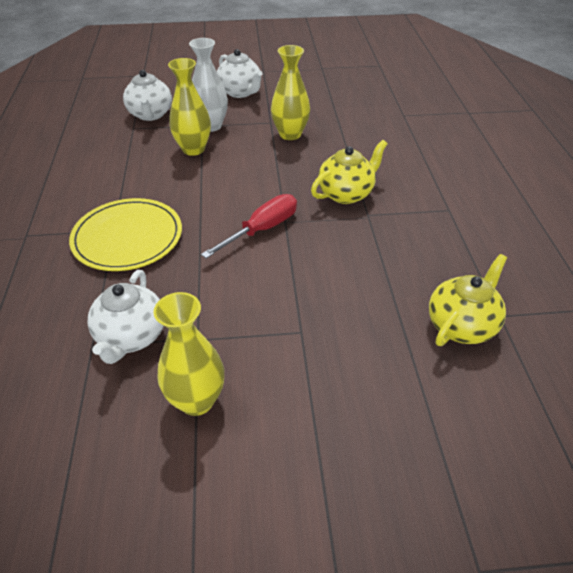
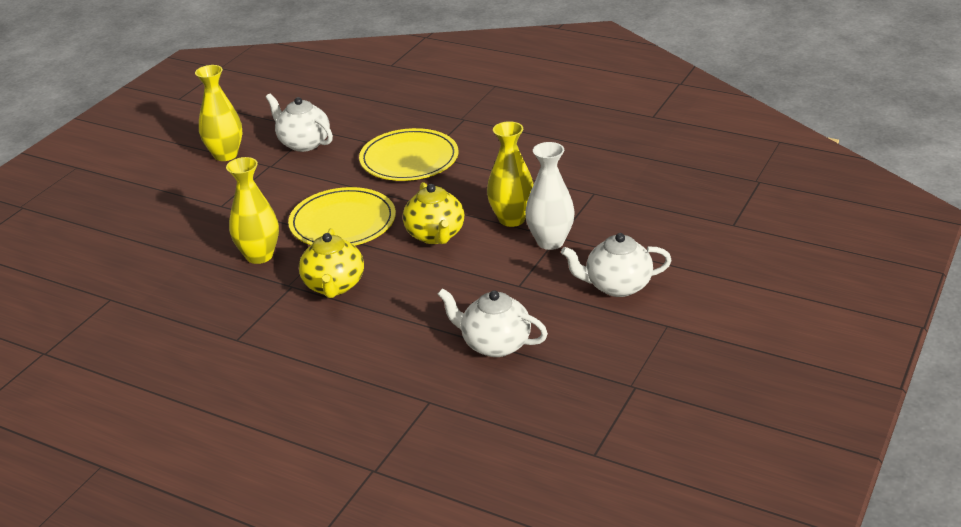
camera: 125 degrees right, 10 degrees down
(150, 115) = (615, 209): white teapot -> white teapot (494, 344)
(262, 229) = (343, 222): red screwdriver -> yellow plate
(290, 134) = (477, 290): yellow vase -> yellow vase (259, 256)
(461, 325) = (129, 276): yellow teapot -> yellow teapot (435, 235)

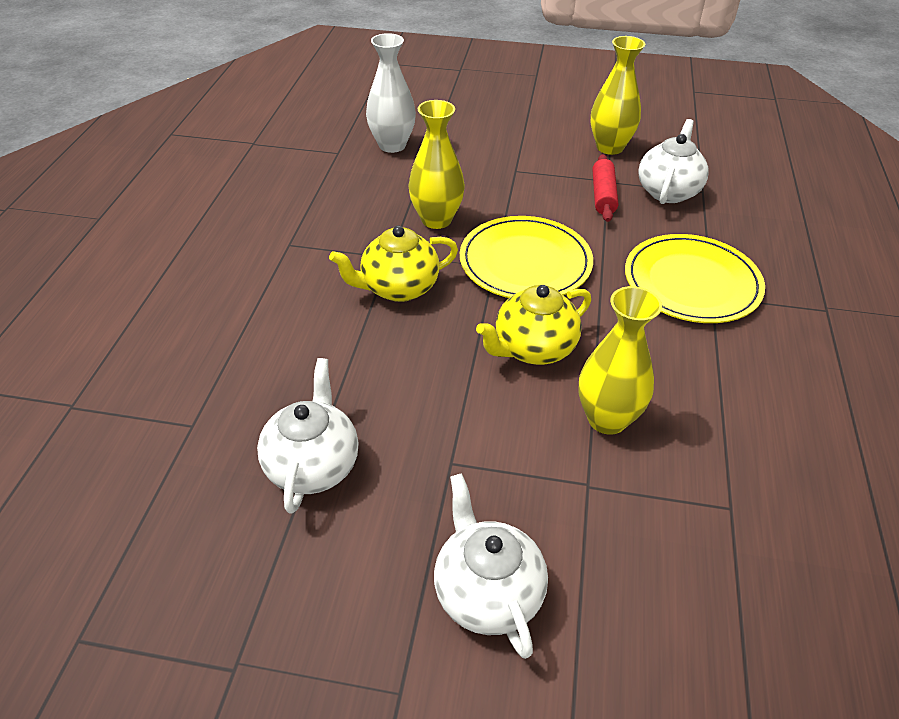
camera: 70 degrees right, 10 degrees up
(287, 172) = (603, 195): none -> red rolling pin
(550, 242) = (571, 477): white vase -> white vase (392, 145)

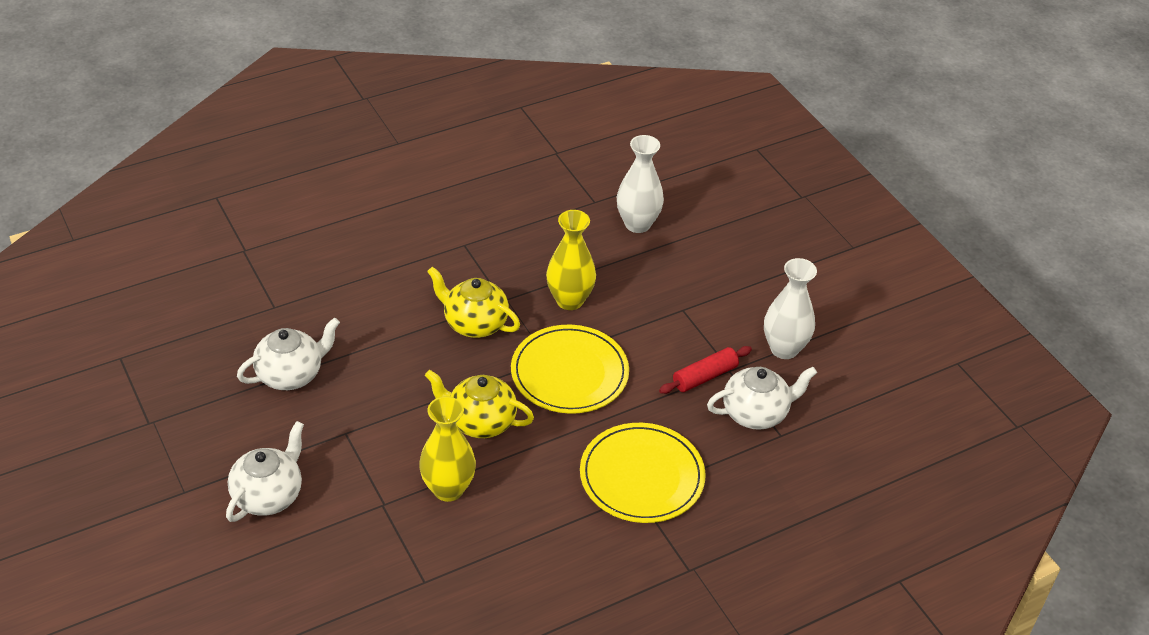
camera: 50 degrees right, 0 degrees up
(609, 147) = (784, 349): yellow vase -> white vase

